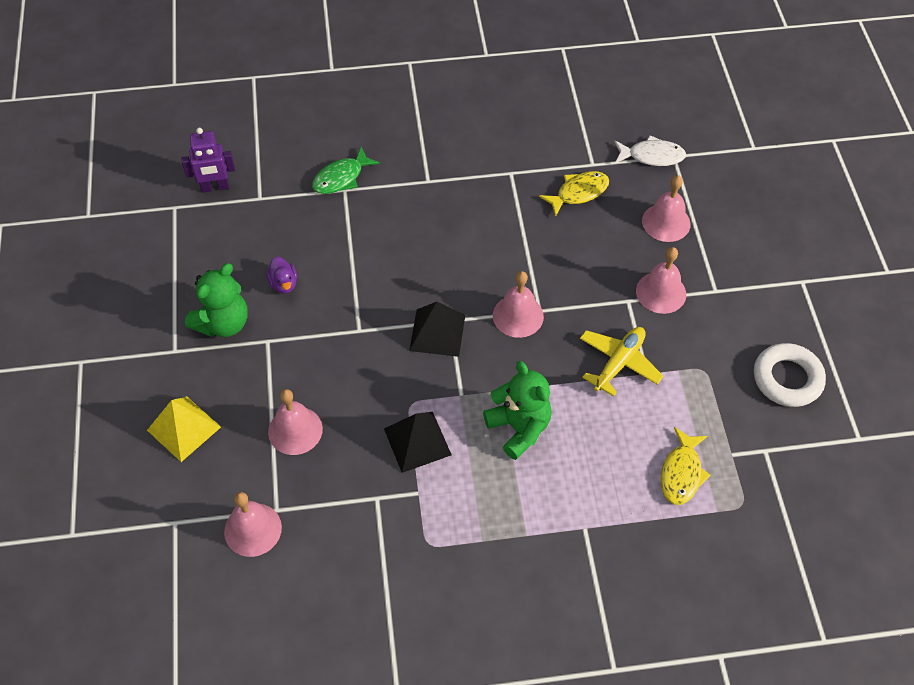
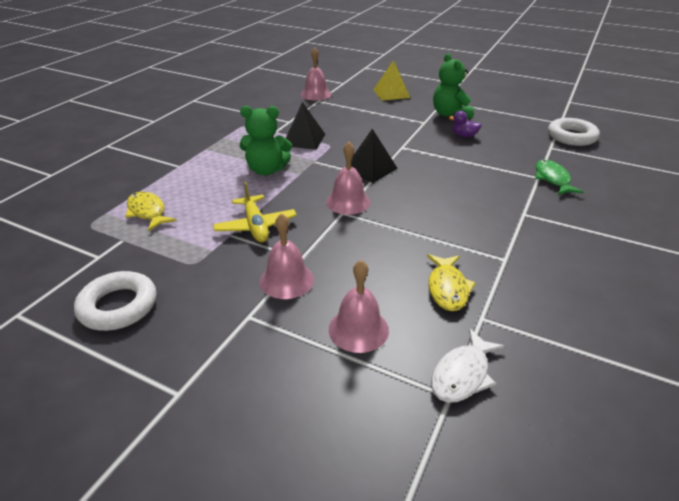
camera: 125 degrees right, 20 degrees down
(215, 187) = (571, 137): purple robot -> white ring
(295, 430) = (356, 114): pink bell -> none

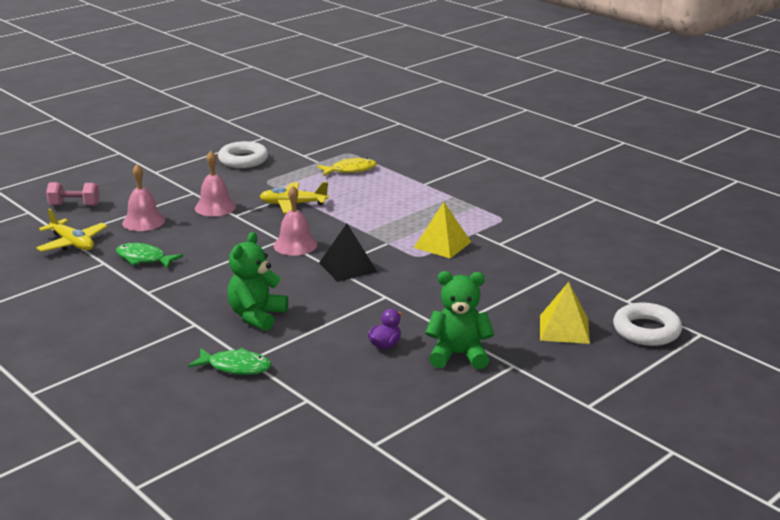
camera: 110 degrees right, 10 degrees down
(266, 170) = (385, 218): green teddy bear -> green teddy bear (257, 316)
(304, 139) = (442, 244): black pyramid -> yellow pyramid
(316, 94) = (585, 272): pink bell -> none
(347, 443) = (74, 205): none -> pink dumbbell
(447, 288) = (144, 259): yellow fish -> green fish
(462, 374) = (72, 243): white fish -> yellow plane
(571, 137) = (322, 432): white ring -> white ring (646, 330)

